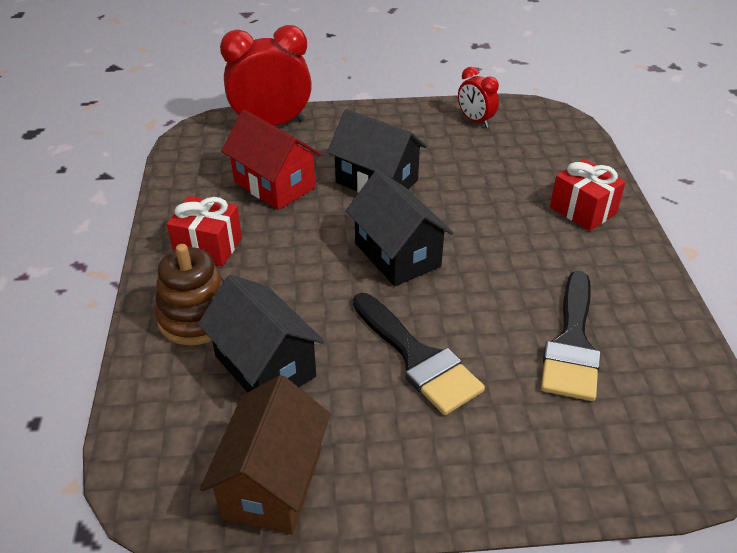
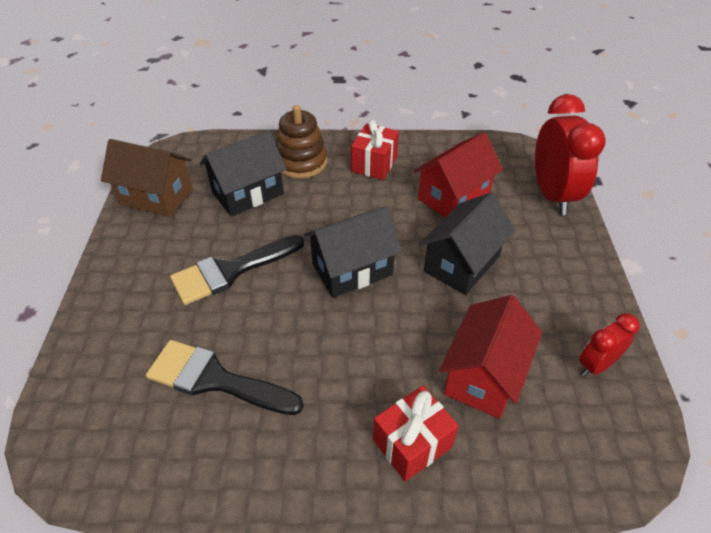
camera: 95 degrees right, 5 degrees up
(504, 173) = (484, 376): none -> red house

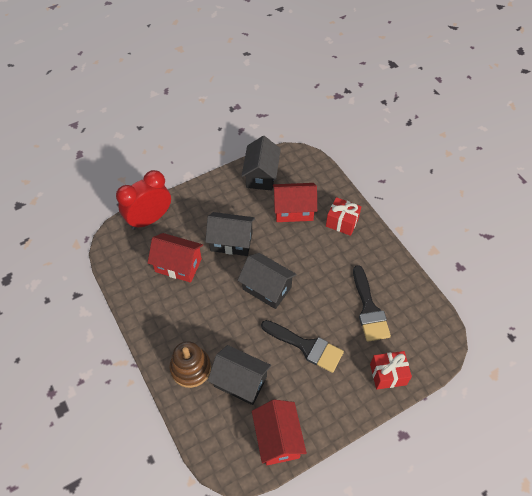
camera: 120 degrees left, 10 degrees up
(156, 196) = (278, 438): brown house -> red house
(374, 164) = (169, 322): red gift -> red gift (388, 374)
(596, 365) = (261, 175): red clock -> black house

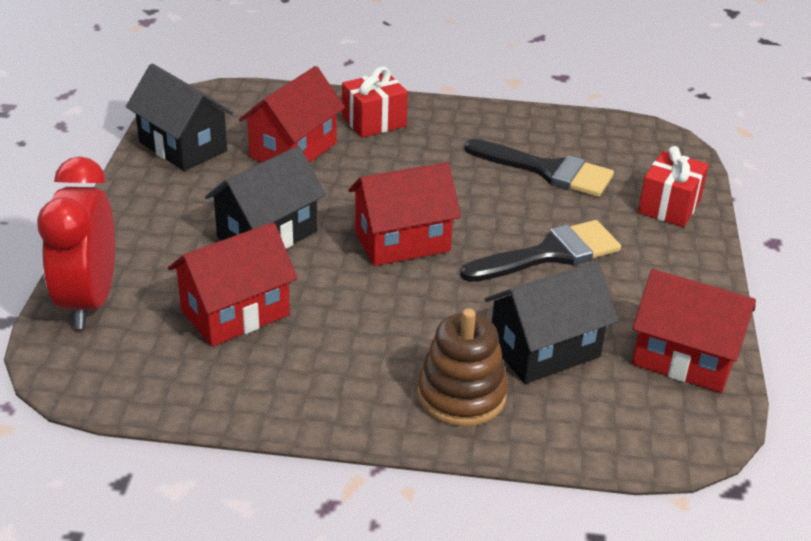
camera: 55 degrees left, 20 degrees down
(267, 288) = (402, 241): black house -> red house

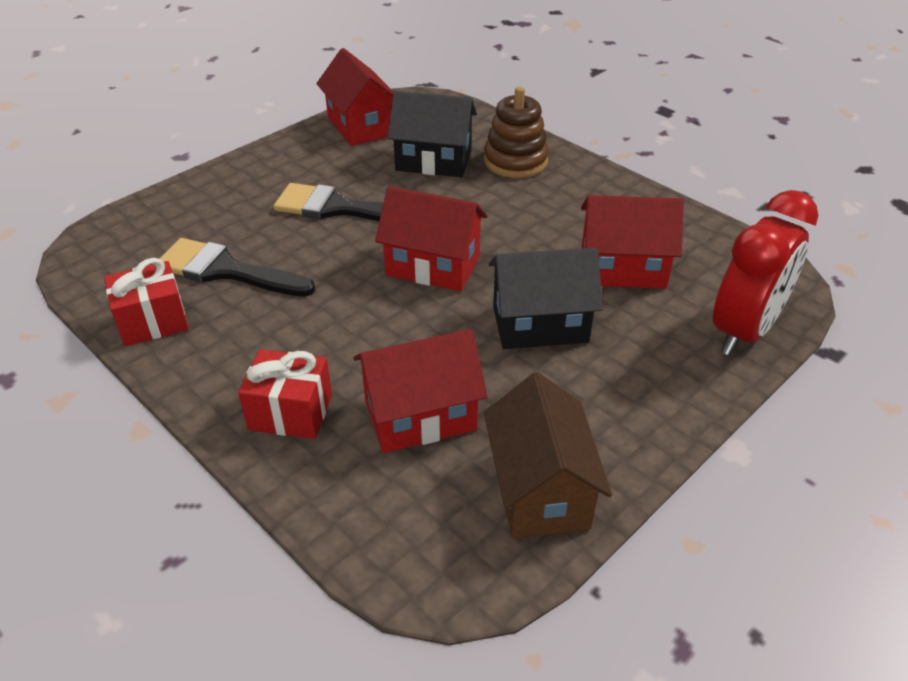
camera: 140 degrees left, 5 degrees up
(183, 146) = (540, 490): black house -> brown house
(547, 170) = (226, 270): black brush -> black brush turned 45 degrees counterclockwise
(669, 206) = (197, 201): red gift -> red gift (153, 321)

